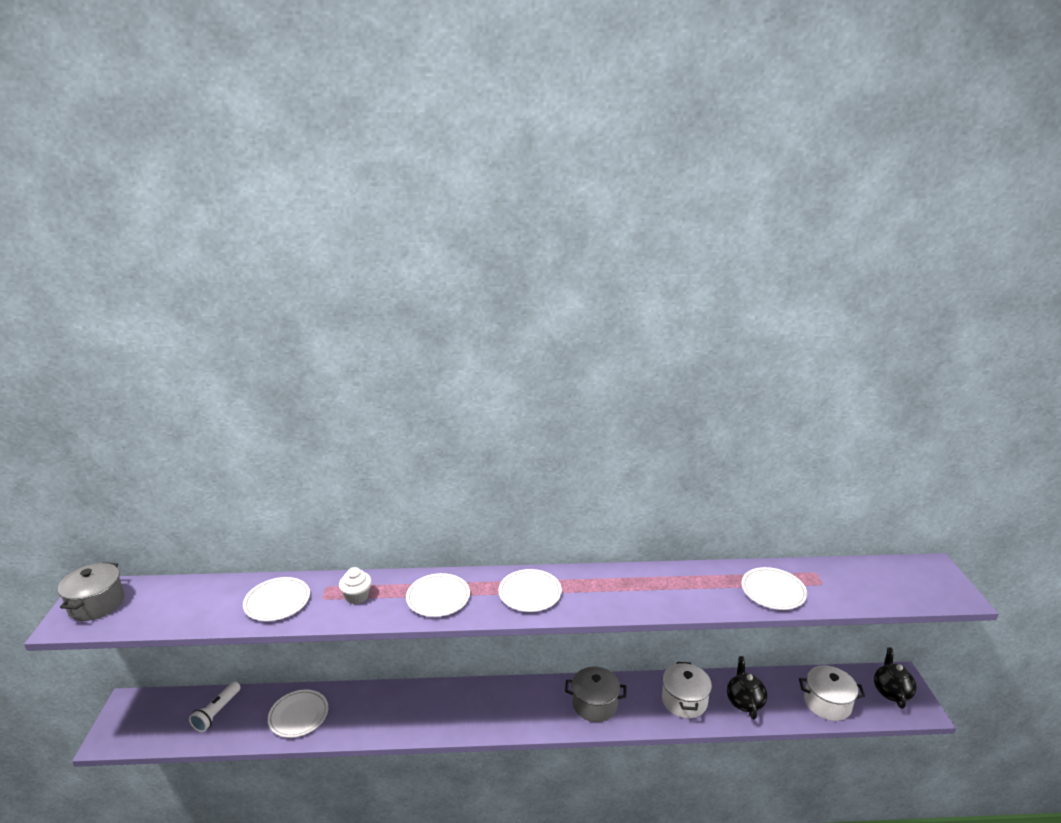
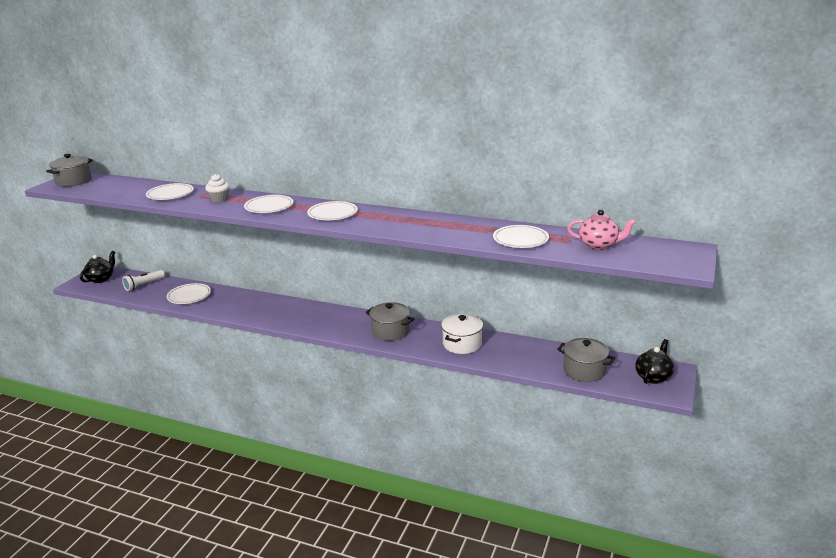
camera: 25 degrees right, 0 degrees up
(744, 702) = (511, 355): black teapot -> black teapot (101, 279)
(827, 703) = (584, 370): white pot -> grey pot
(852, 581) = (599, 245): none -> pink teapot

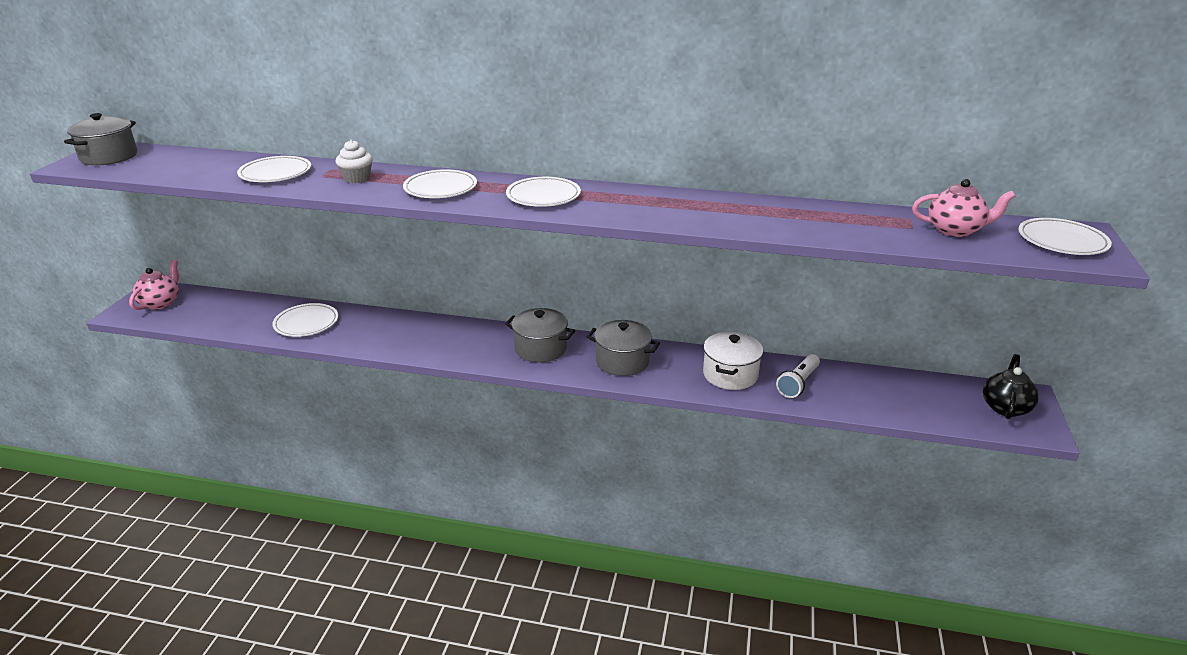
camera: 10 degrees left, 5 degrees up
(101, 279) = (160, 303): black teapot -> pink teapot
(143, 285) = (230, 309): white flashlight -> white flashlight (798, 383)
(520, 239) = (841, 226): white plate -> white plate (1062, 241)
(584, 370) = (912, 404): grey pot -> grey pot (540, 349)

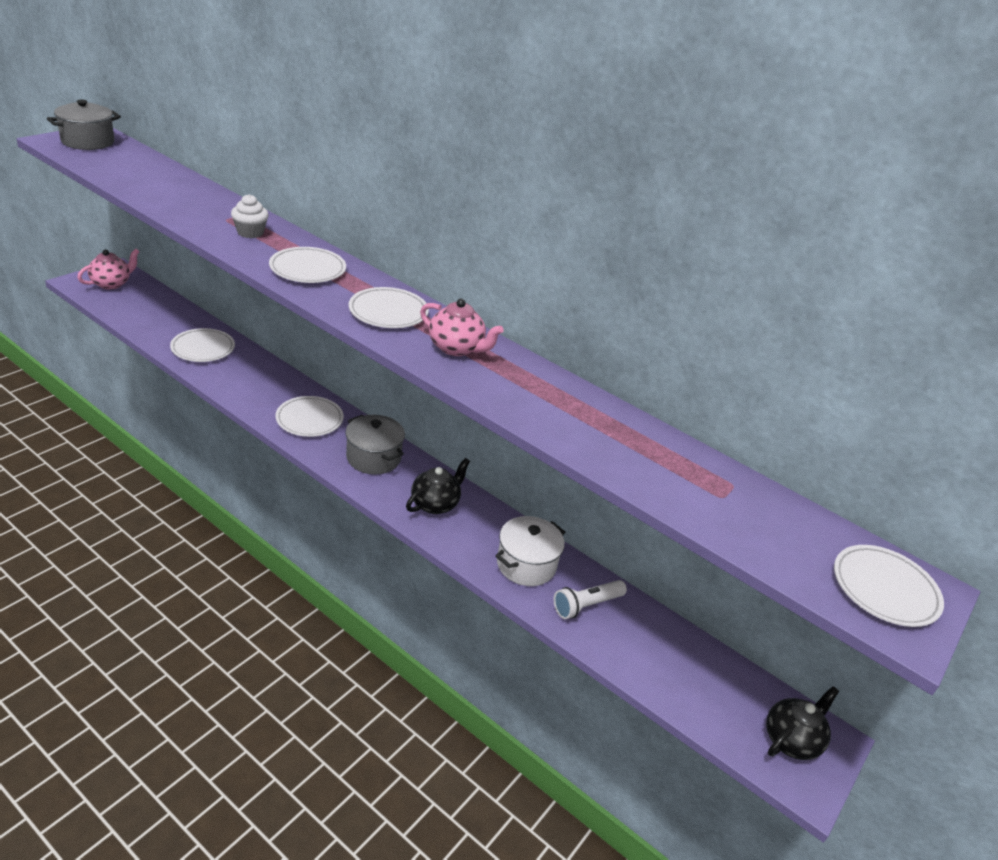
camera: 20 degrees right, 5 degrees up
(275, 173) = (192, 203): white plate -> white plate (309, 419)
(622, 362) = (435, 504): grey pot -> black teapot
(955, 230) = (769, 521): pink teapot -> pink teapot (456, 348)

